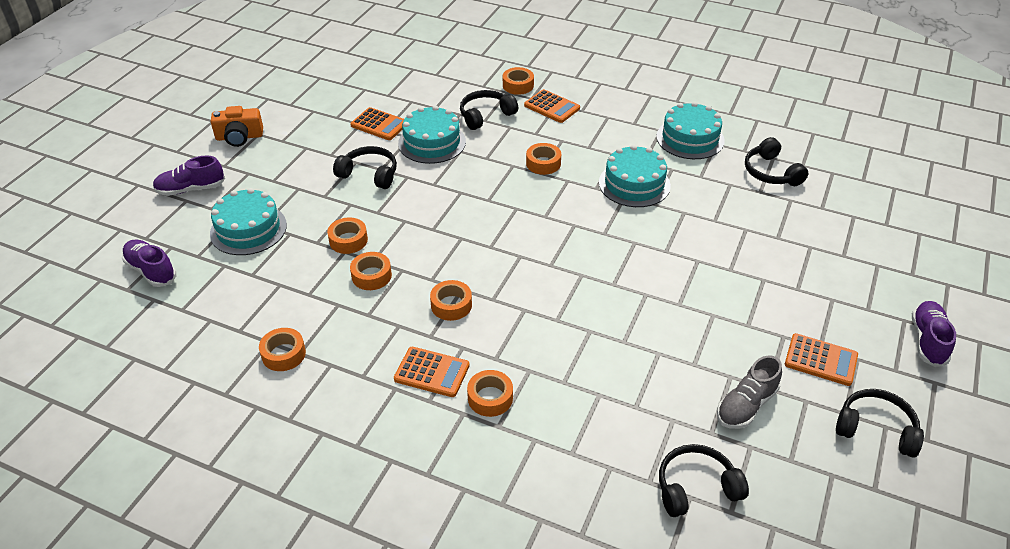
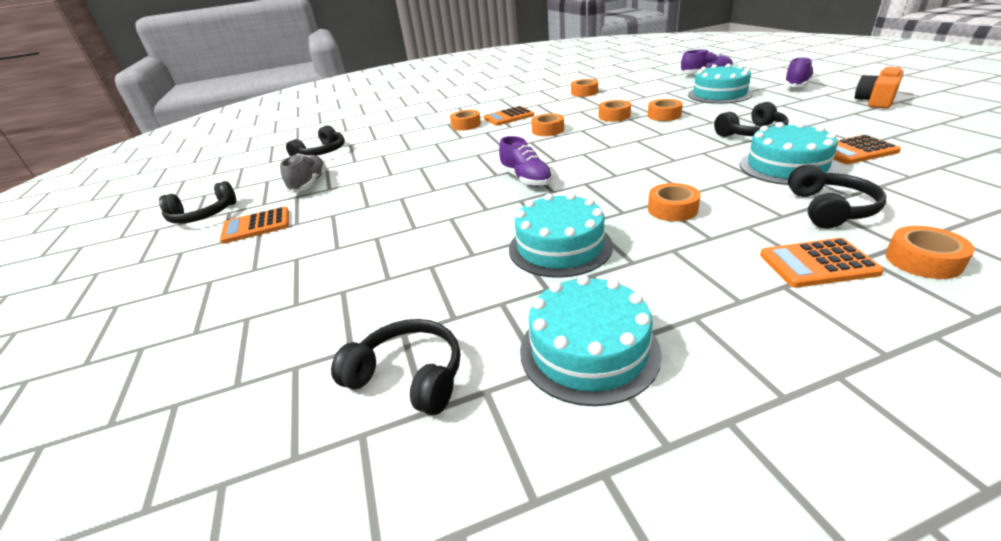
camera: 140 degrees right, 10 degrees down
(928, 341) = (138, 288): purple shoe -> purple shoe (526, 179)

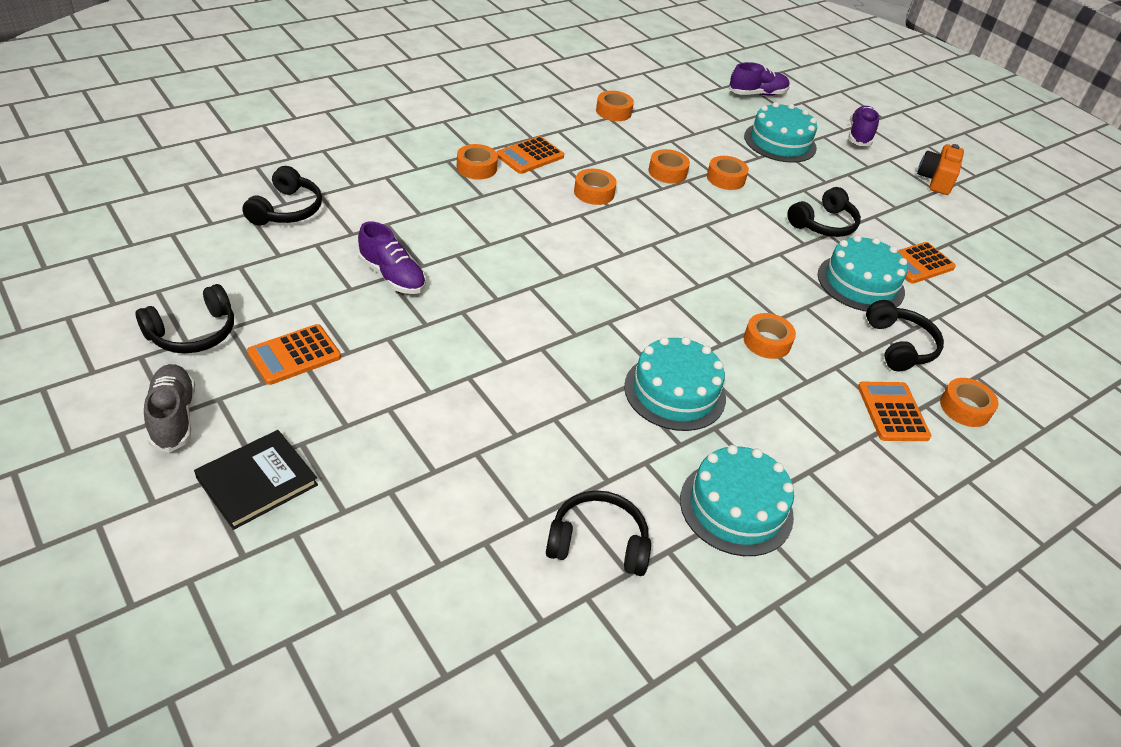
camera: 25 degrees left, 10 degrees up
(152, 306) = (257, 481): none -> black book
(309, 184) = (313, 277): grey shoe -> grey shoe (173, 417)
(526, 179) = (601, 286): purple shoe -> purple shoe (392, 276)
(817, 264) = (892, 412): orange calculator -> orange calculator turned 105 degrees clockwise

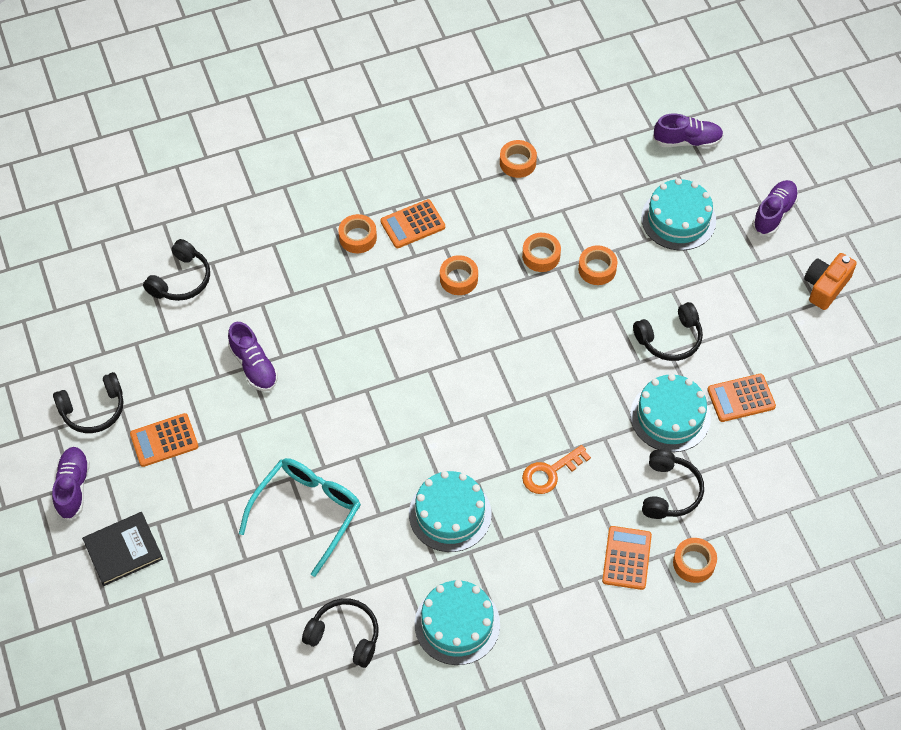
camera: 20 degrees right, 15 degrees up
(173, 417) = (73, 487): grey shoe -> purple shoe
(501, 409) = (307, 512): none -> turquoise glasses
(767, 342) = (550, 473): orange tape -> orange key

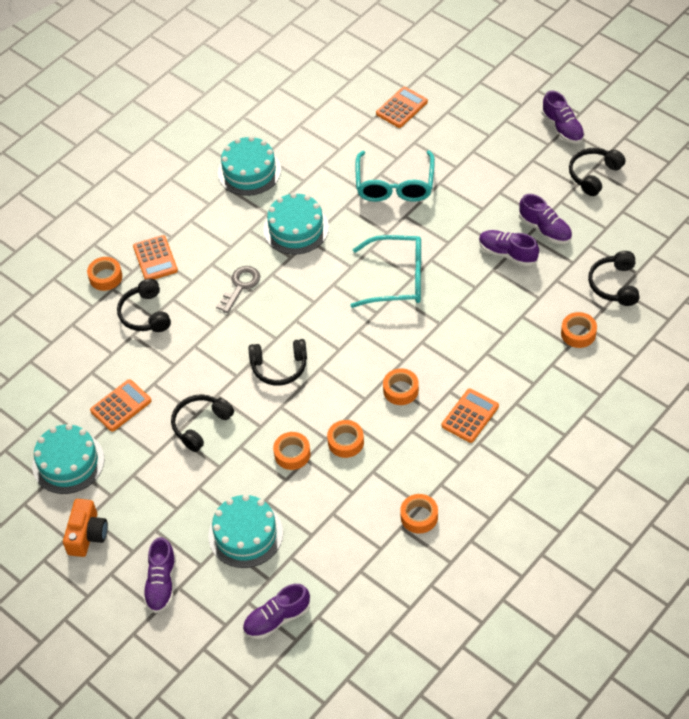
camera: 155 degrees right, 5 degrees down
(123, 550) = (497, 112): black book -> none
(164, 440) = (528, 180): orange calculator -> orange calculator (402, 108)
(195, 373) = (545, 229): none -> purple shoe
(344, 636) = (318, 133): black headphones -> black headphones (279, 367)
(358, 237) = (506, 383): orange tape -> orange tape (578, 333)
(383, 395) = (397, 279): none -> turquoise glasses
(550, 473) = (240, 286): orange key -> grey key
(670, 416) = (171, 366): turquoise cake -> turquoise cake (68, 462)

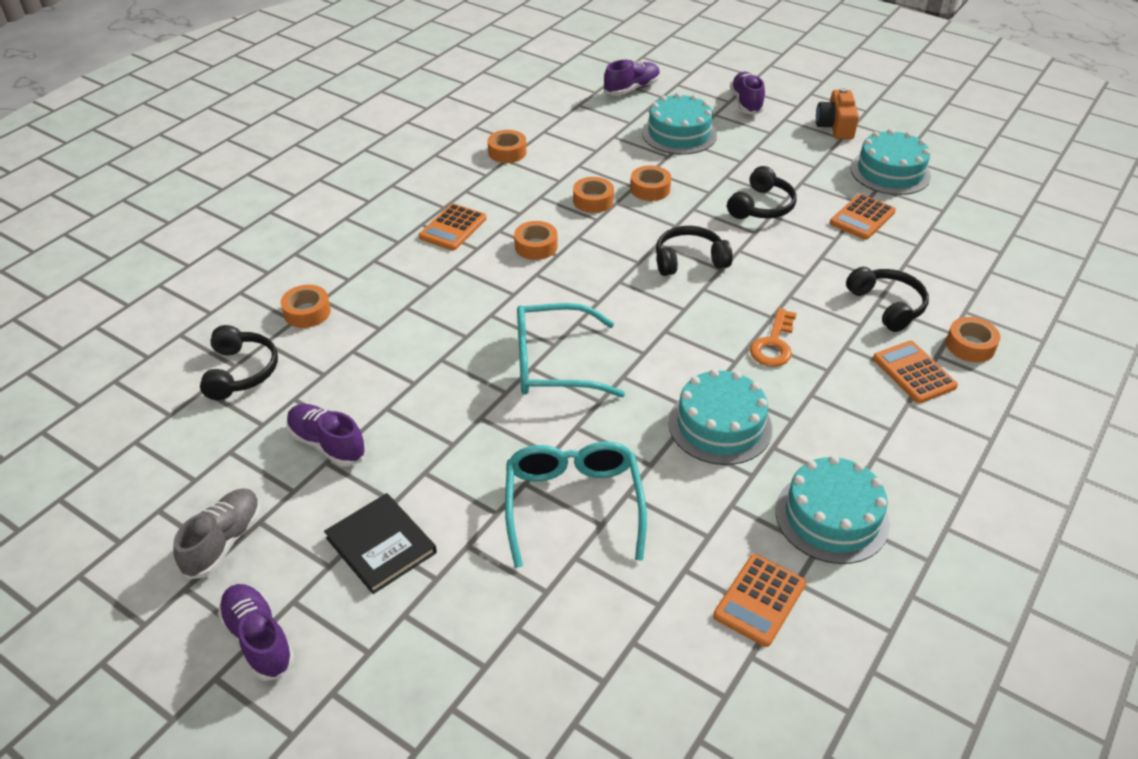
camera: 170 degrees right, 10 degrees down
(240, 286) = (773, 344): grey key -> orange key
(402, 108) = (578, 670): orange calculator -> orange calculator (759, 600)
(505, 169) = (381, 545): none -> black book
(507, 253) = (390, 405): purple shoe -> none
(594, 175) = (224, 542): black headphones -> grey shoe

